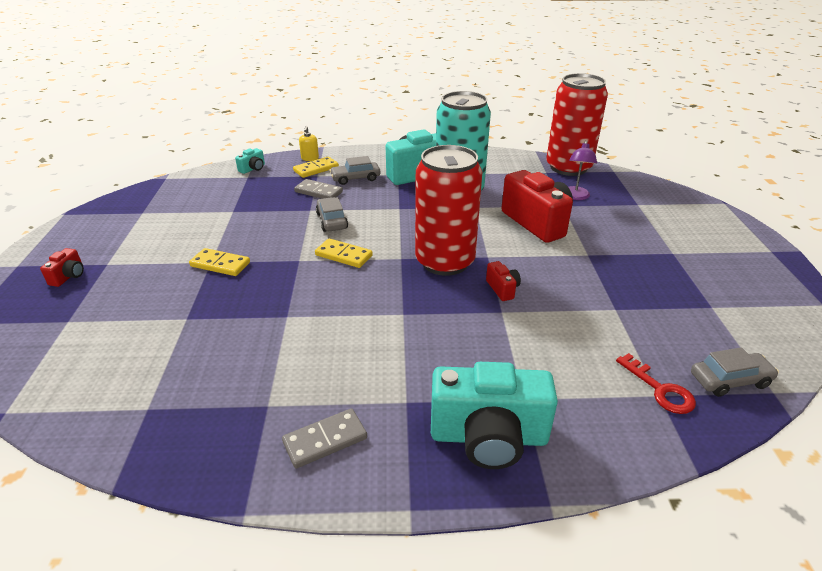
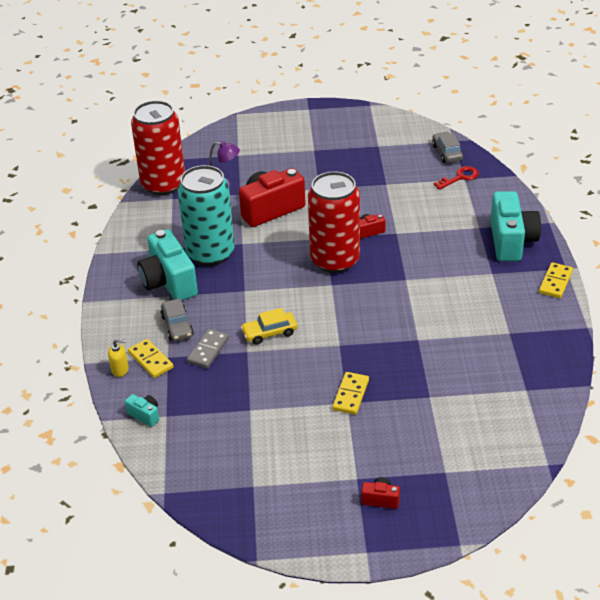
camera: 90 degrees left, 5 degrees up
(325, 440) = (530, 303): grey domino -> none
(332, 221) = (269, 333): grey car -> yellow car
(343, 255) = (330, 318): yellow domino -> yellow domino (555, 282)

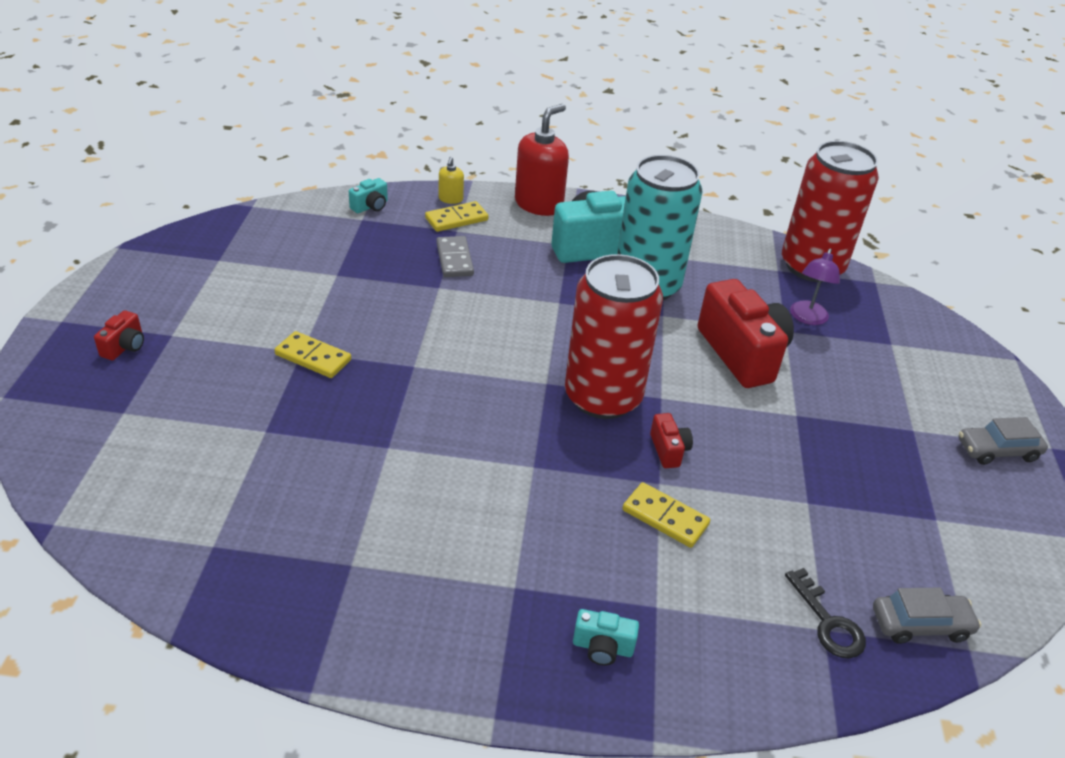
camera: 95 degrees right, 0 degrees up
(115, 318) = (539, 204): none -> red soap dispenser
(177, 326) = (508, 243): grey car -> grey car (997, 450)
(208, 350) = (454, 259): grey domino -> grey domino turned 45 degrees clockwise
(269, 333) = (465, 310): yellow car -> none
(460, 177) = (828, 622): red key -> black key
(511, 241) = (602, 647): turquoise camera -> turquoise camera, size x0.44
(555, 282) = (457, 683): yellow domino -> yellow domino (665, 517)

